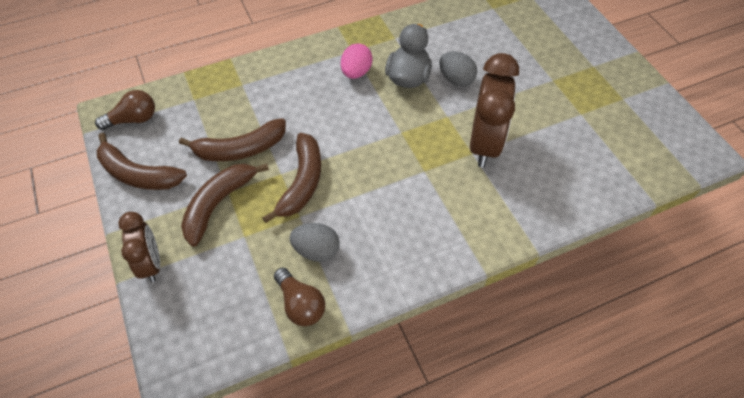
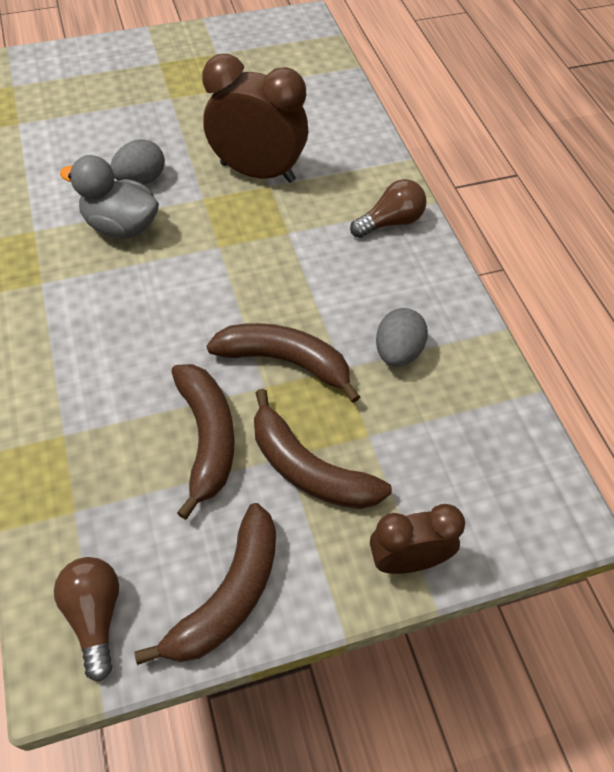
camera: 85 degrees left, 0 degrees up
(300, 304) = (474, 374): brown light bulb -> brown light bulb (390, 222)
(356, 72) = (90, 282): pink egg -> none

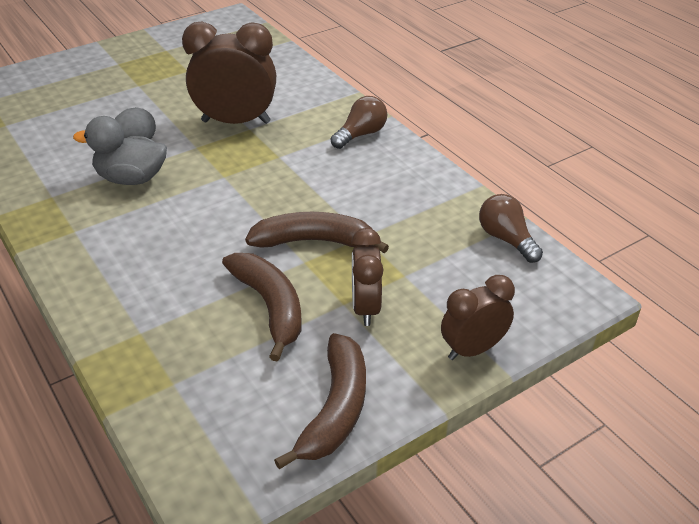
camera: 15 degrees left, 15 degrees down
(95, 615) = (224, 452): brown light bulb -> brown light bulb (506, 239)
(309, 468) = (365, 308): brown banana -> brown clock
(398, 352) = (404, 216): grey egg -> none

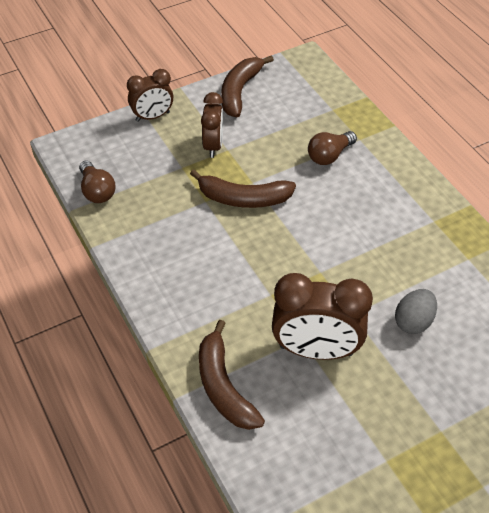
camera: 175 degrees left, 10 degrees up
(131, 179) = (404, 274): grey duck -> none
(270, 307) = (277, 150): brown banana -> brown banana (224, 386)
(361, 134) = (187, 320): brown light bulb -> brown light bulb (329, 156)

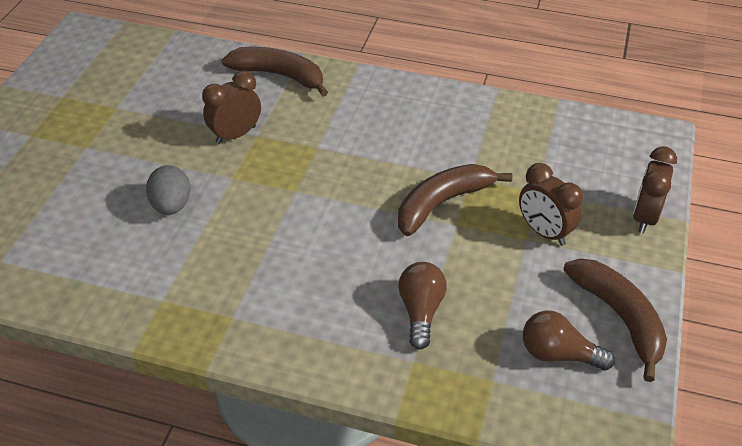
camera: 135 degrees right, 5 degrees down
(97, 191) = (566, 122): brown light bulb -> brown light bulb (558, 354)
(316, 350) = (235, 135): brown clock -> brown clock, size x0.61

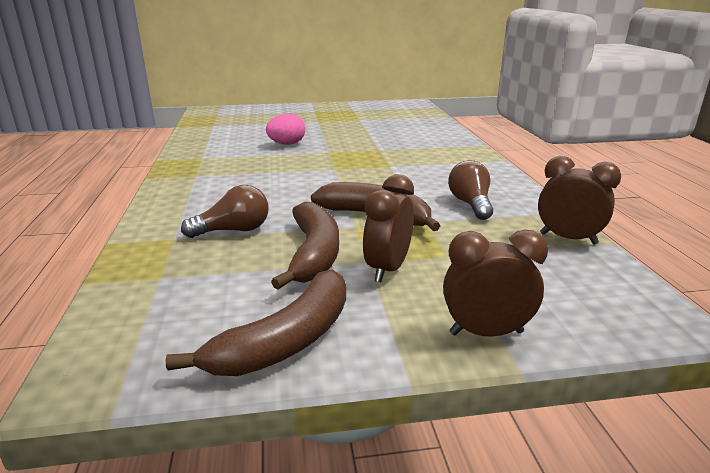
camera: 65 degrees right, 20 degrees down
(171, 206) = (286, 144): grey egg -> pink egg
(235, 135) = (371, 145): brown clock -> brown clock (568, 238)
(279, 75) = (449, 143): brown banana -> brown banana (313, 254)
(558, 354) = (208, 307): brown light bulb -> brown light bulb (470, 204)

